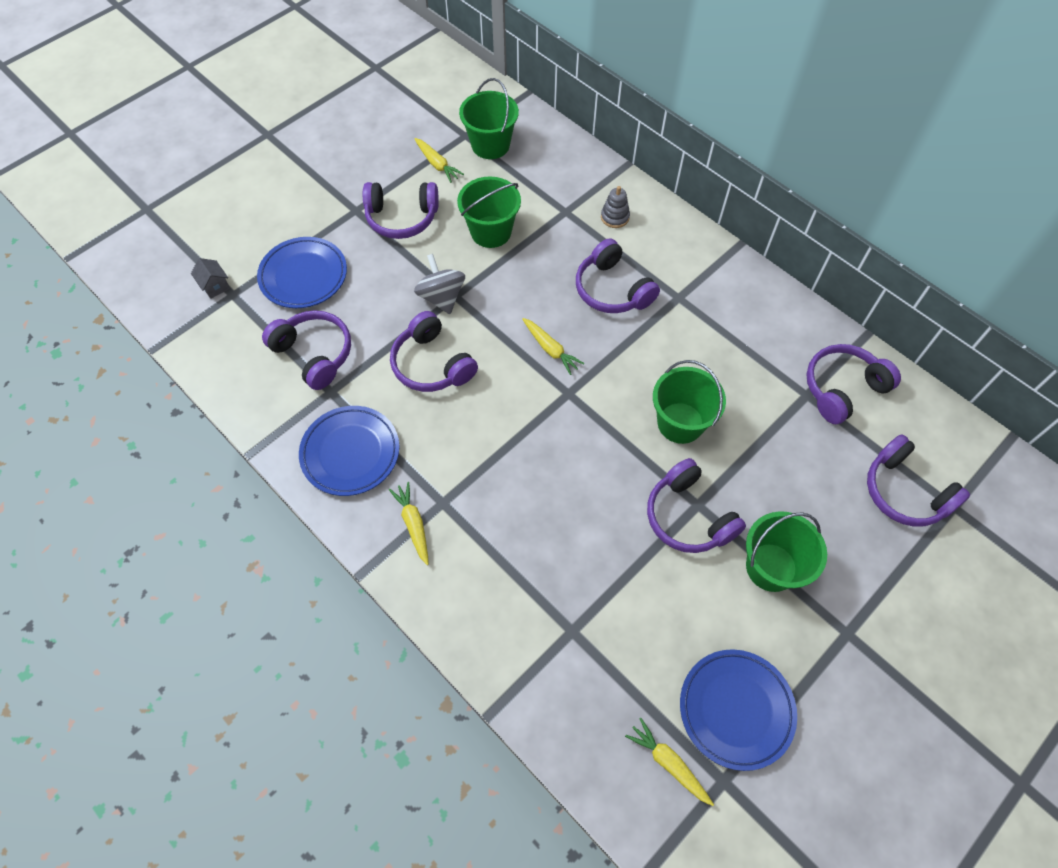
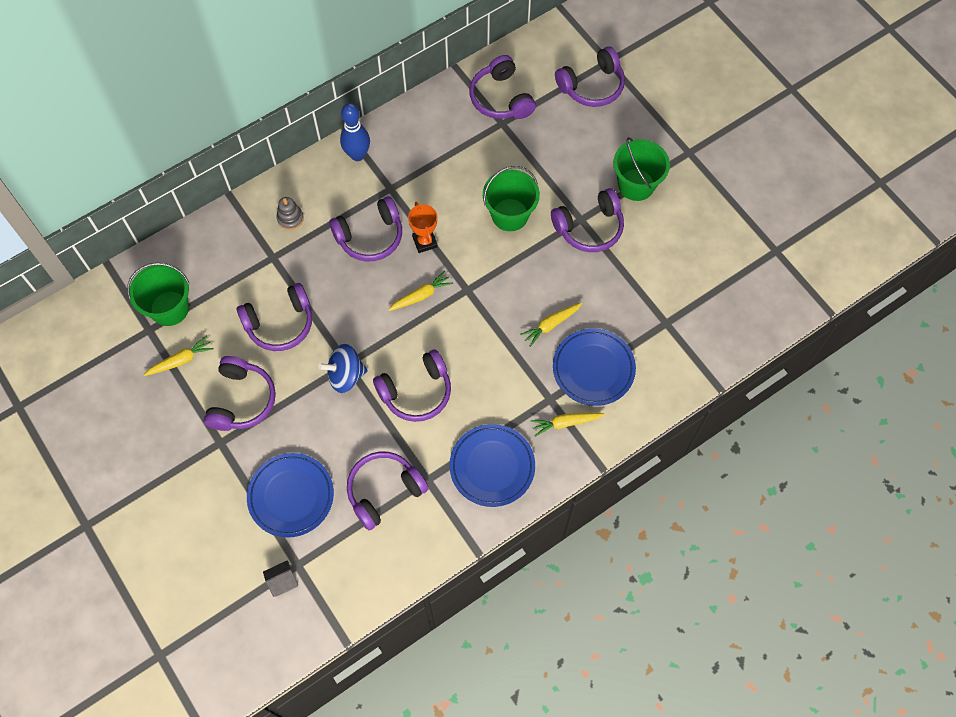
camera: 80 degrees left, 5 degrees up
(442, 297) = (345, 375): grey spinning top -> blue spinning top
(491, 232) = (280, 324): green bucket -> purple headphones
(619, 341) = (425, 242): none -> orange trophy
(668, 763) = (762, 280): yellow carrot -> yellow carrot (551, 325)
(711, 260) = (357, 155): none -> blue bowling pin
(736, 709) = (732, 232): blue plate -> blue plate (593, 369)

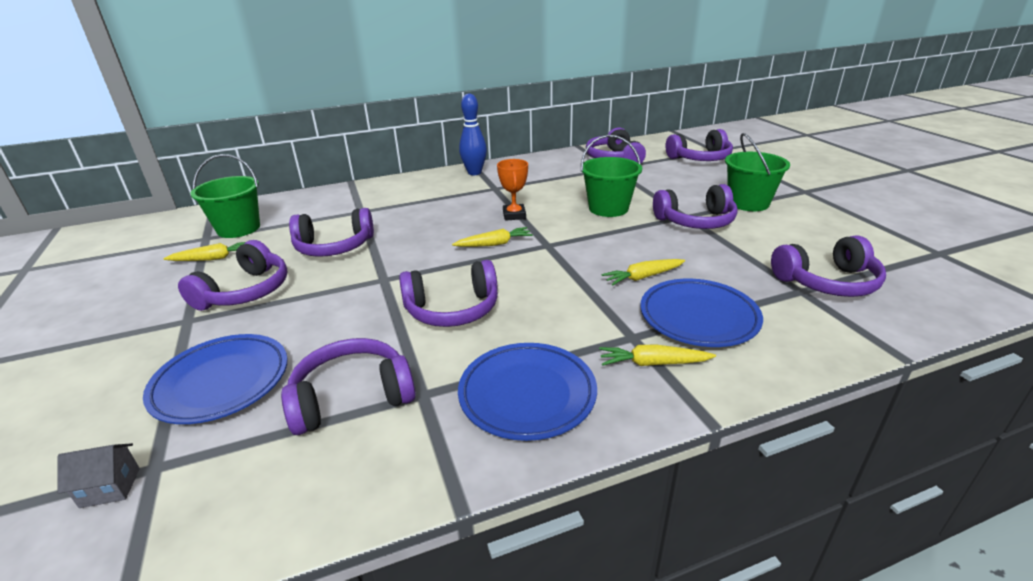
camera: 15 degrees right, 35 degrees down
(290, 218) = (393, 195): grey stacking toy -> none
(345, 375) = (376, 287): blue spinning top -> none
(370, 236) = (461, 208): purple headphones -> purple headphones (827, 282)

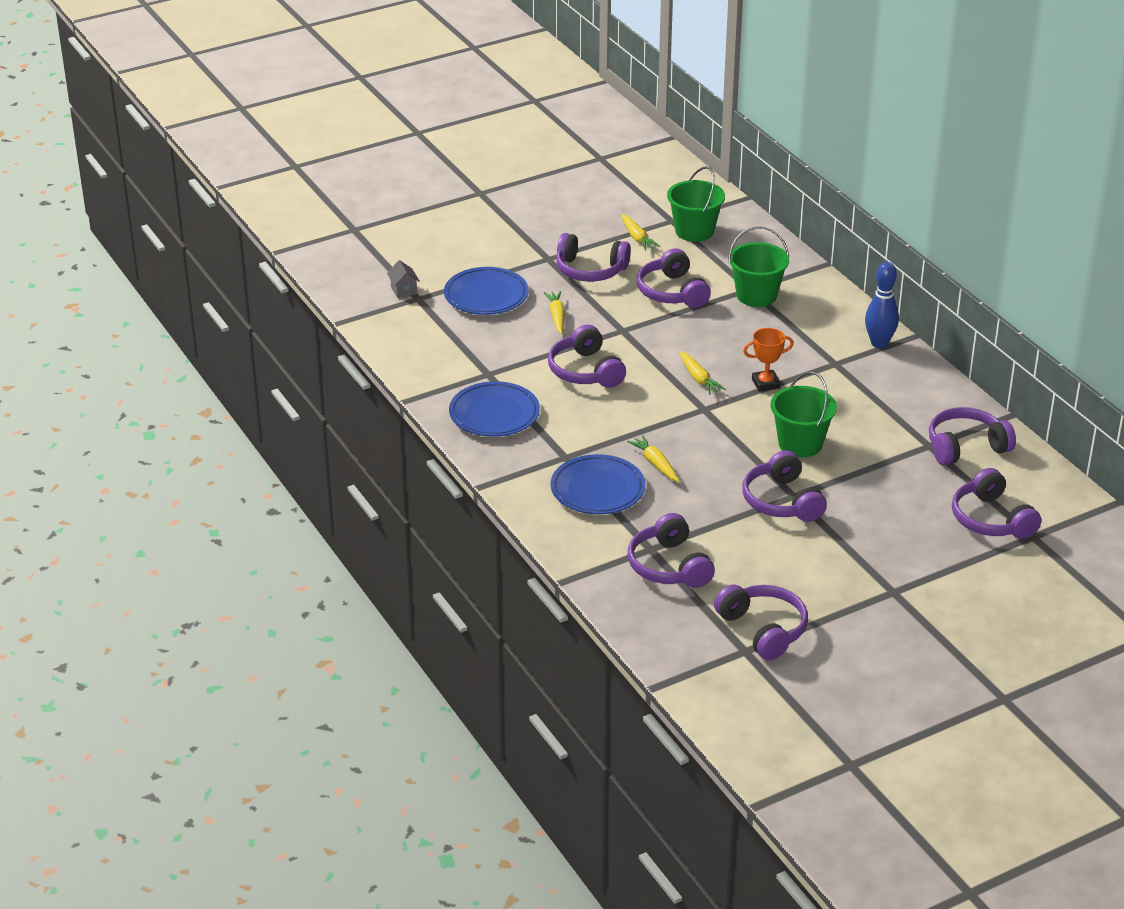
camera: 80 degrees right, 5 degrees up
(352, 397) = (481, 348): purple headphones -> purple headphones (763, 629)
(653, 363) = (535, 465): yellow carrot -> yellow carrot (557, 317)
(748, 203) = (843, 543): green bucket -> green bucket (756, 295)

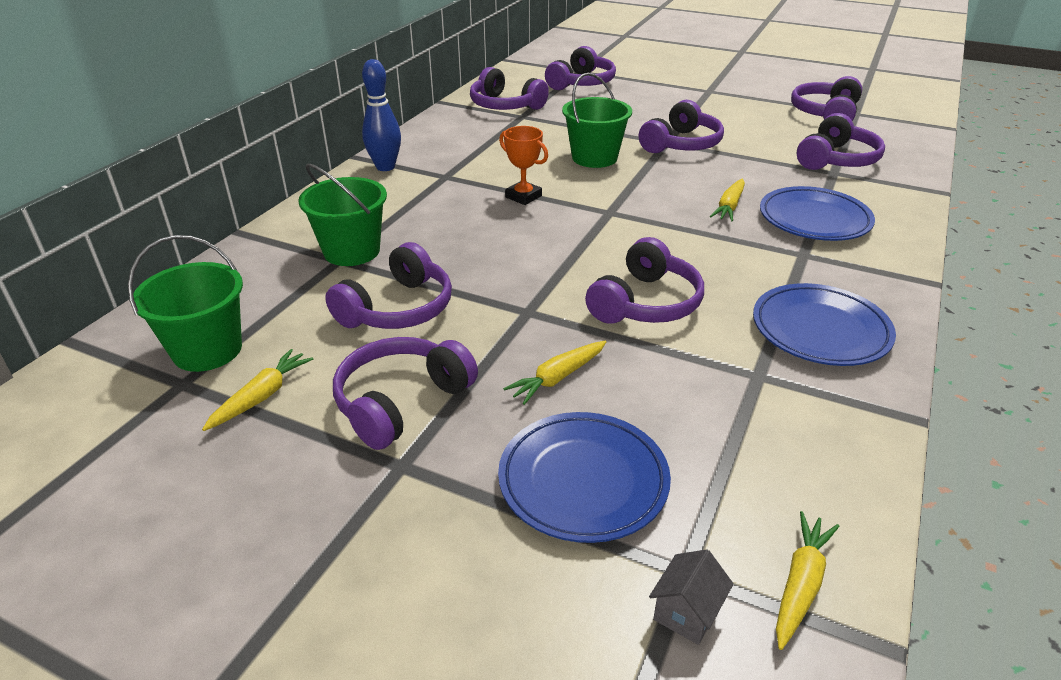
camera: 125 degrees left, 0 degrees up
(590, 270) = (401, 402): purple headphones -> purple headphones turned 120 degrees counterclockwise
(698, 378) = (562, 231): yellow carrot -> yellow carrot (800, 584)

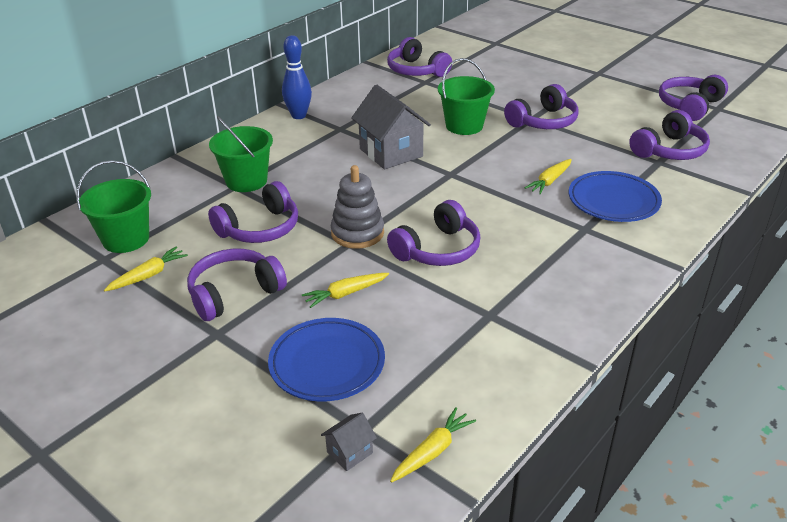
camera: 15 degrees right, 0 degrees up
(523, 196) = (391, 153): orange trophy -> grey house
(532, 297) = (357, 233): none -> grey stacking toy
(582, 83) = (491, 55): purple headphones -> none
(820, 330) = (558, 290): blue plate -> none

